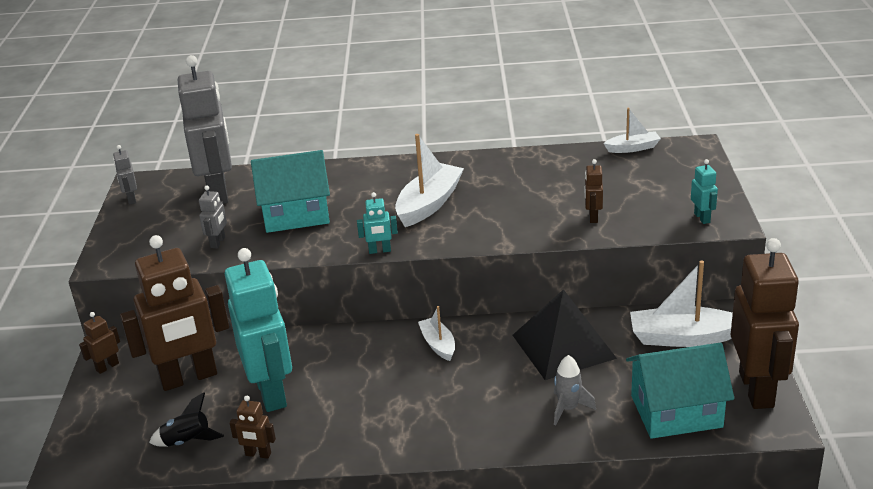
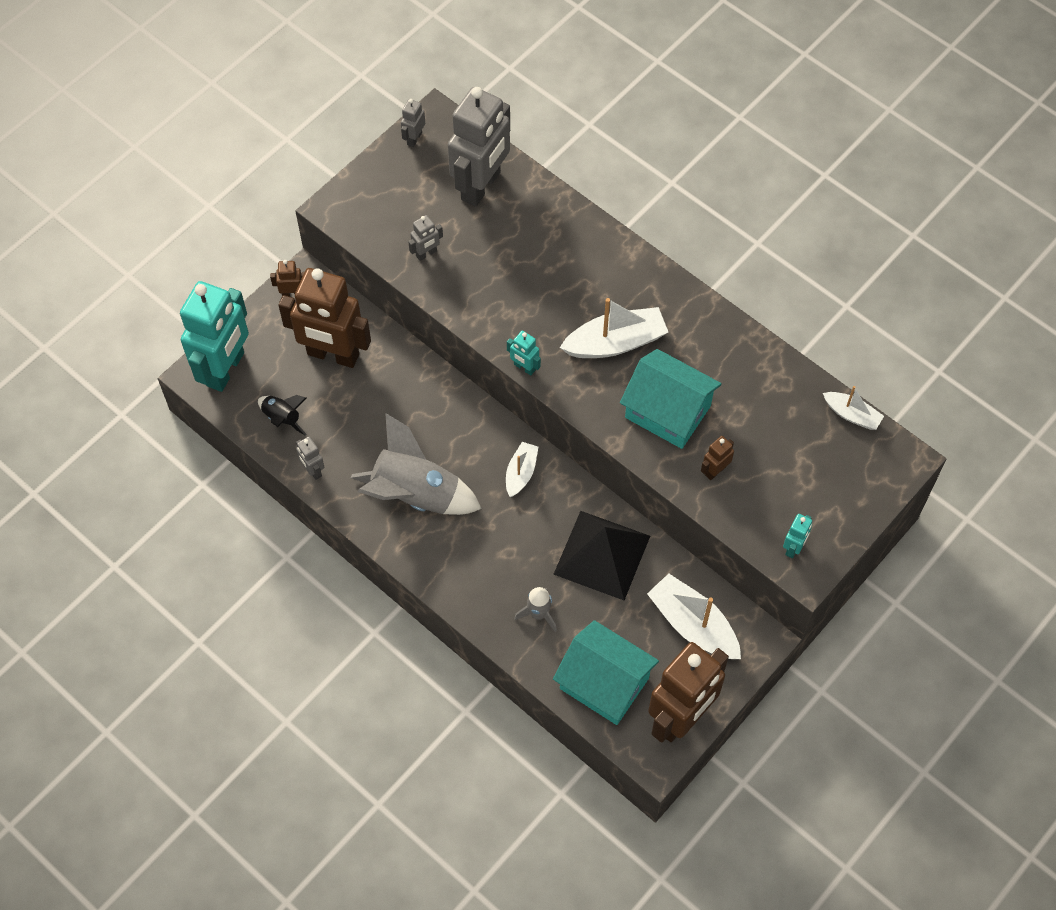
camera: 40 degrees right, 30 degrees up
(258, 454) = (313, 470): brown robot -> grey robot
(271, 392) = (371, 419): turquoise robot -> turquoise robot (226, 369)
(296, 214) = (510, 266): turquoise house -> turquoise house (668, 411)
(370, 410) = (415, 494): none -> grey rocket

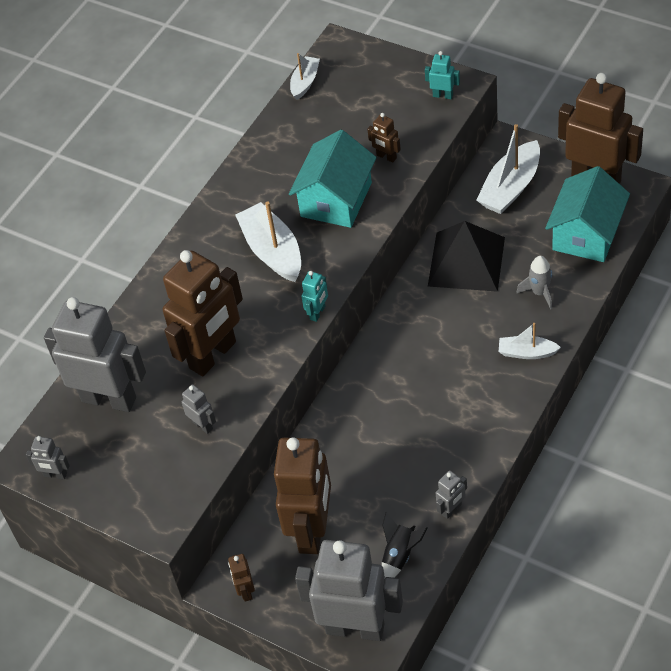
camera: 95 degrees left, 10 degrees down
(226, 369) = (355, 628): turquoise robot -> grey robot
(415, 494) = (451, 415): grey rocket -> none
(502, 273) = (213, 355): none -> brown robot
(521, 473) = (402, 338): white boat -> white boat (527, 352)

